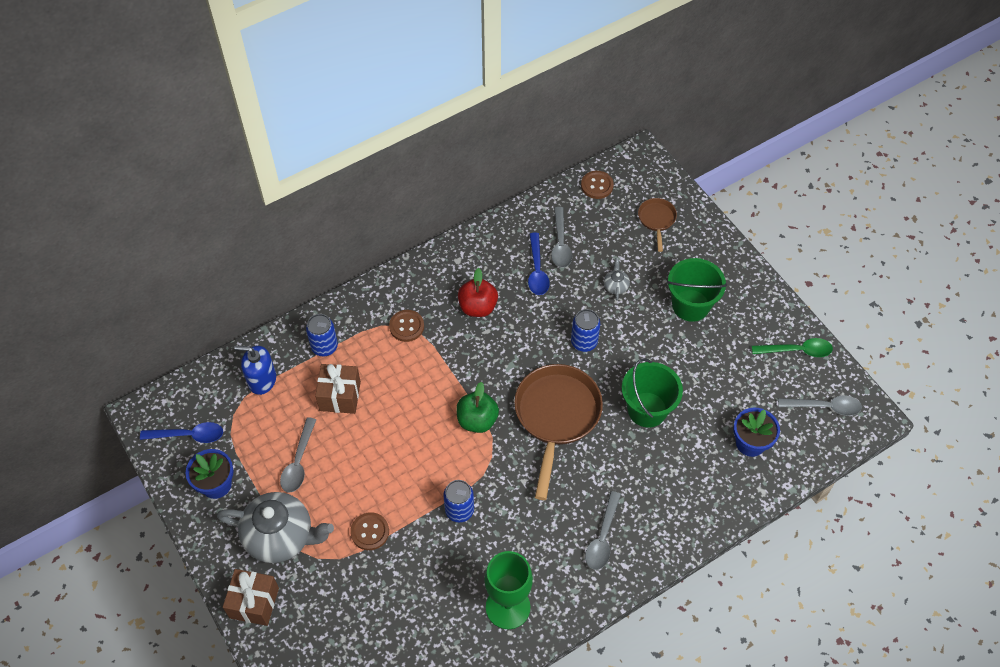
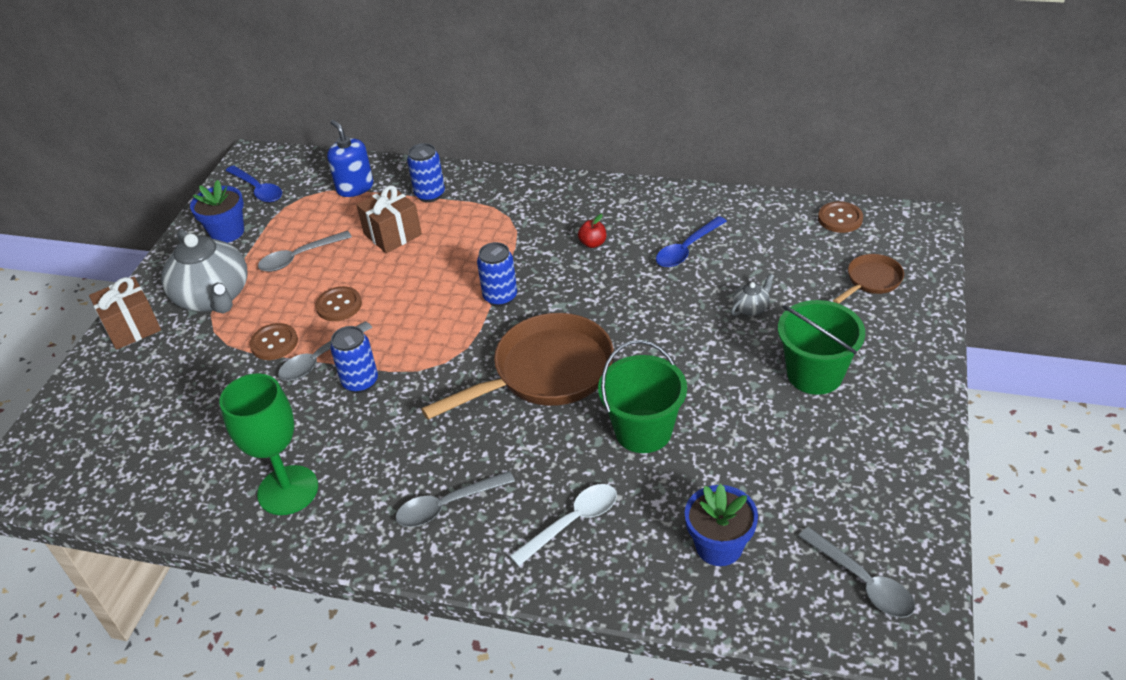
camera: 50 degrees right, 15 degrees down
(406, 326) = (512, 220): brown button -> brown button (339, 305)
(477, 420) = (472, 325): green apple -> none
(478, 307) = (593, 243): red apple -> red apple, size x0.57
(560, 244) = (739, 242): grey spoon -> grey spoon (320, 359)
(584, 342) = (655, 332): blue can -> blue can (500, 297)
(673, 490) = (572, 522): none -> white spoon
(797, 350) = (896, 500): green spoon -> none

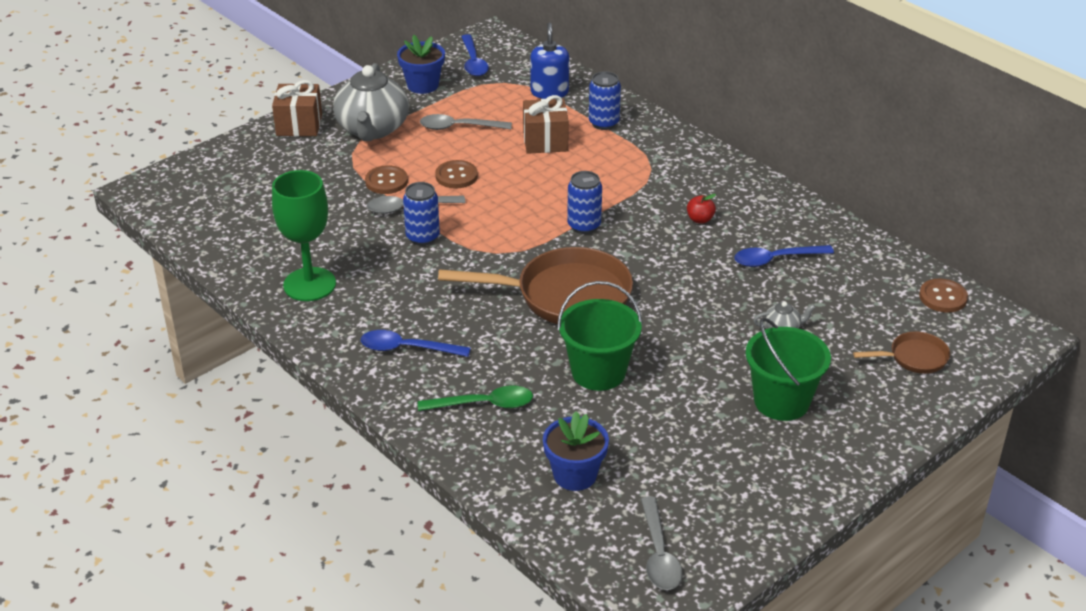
camera: 30 degrees right, 5 degrees down
(447, 505) = (407, 348): grey spoon -> blue spoon
(572, 522) = (484, 404): white spoon -> green spoon

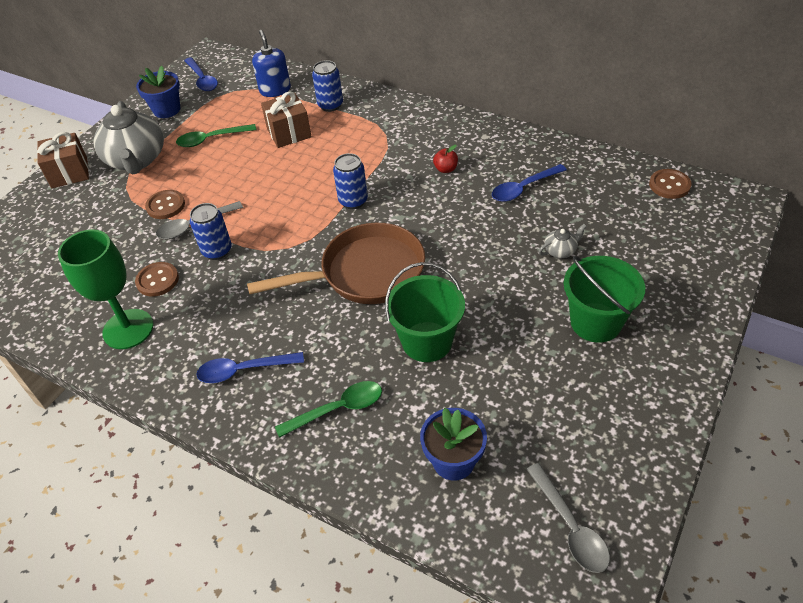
camera: 15 degrees left, 10 degrees up
(456, 176) = (225, 184): brown button -> brown button (157, 280)
(459, 127) = (211, 139): grey spoon -> green spoon
(914, 358) = (678, 247): brown pan -> none

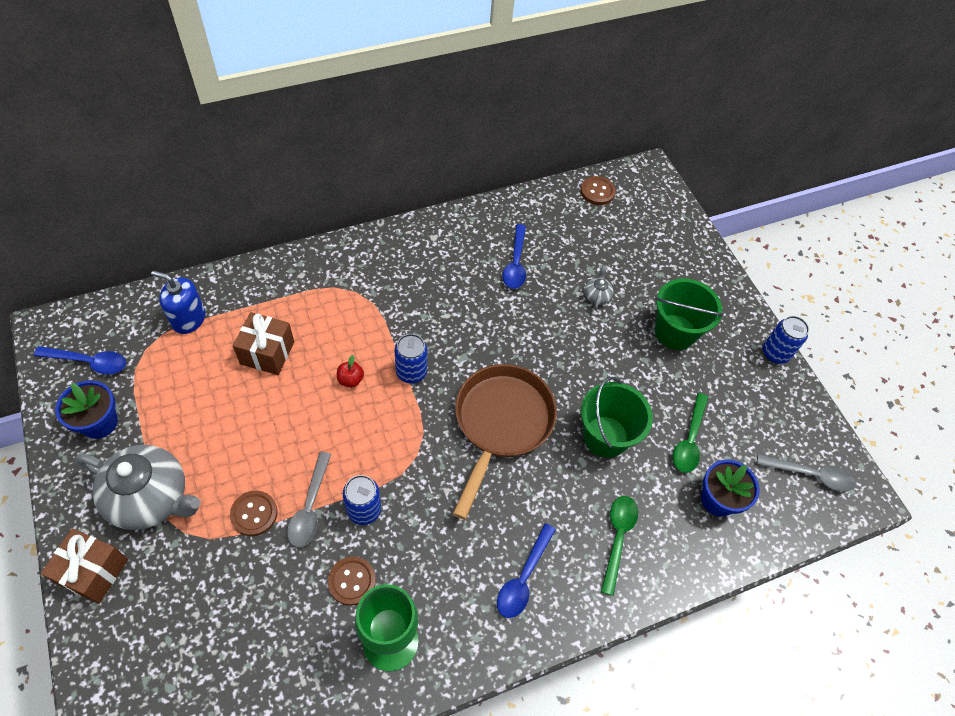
camera: 60 degrees left, 10 degrees up
(211, 139) = (199, 416): green spoon -> green spoon (689, 440)
(330, 105) = (267, 297): blue can -> blue can (775, 353)
(446, 169) = (443, 288): red apple -> red apple (350, 380)

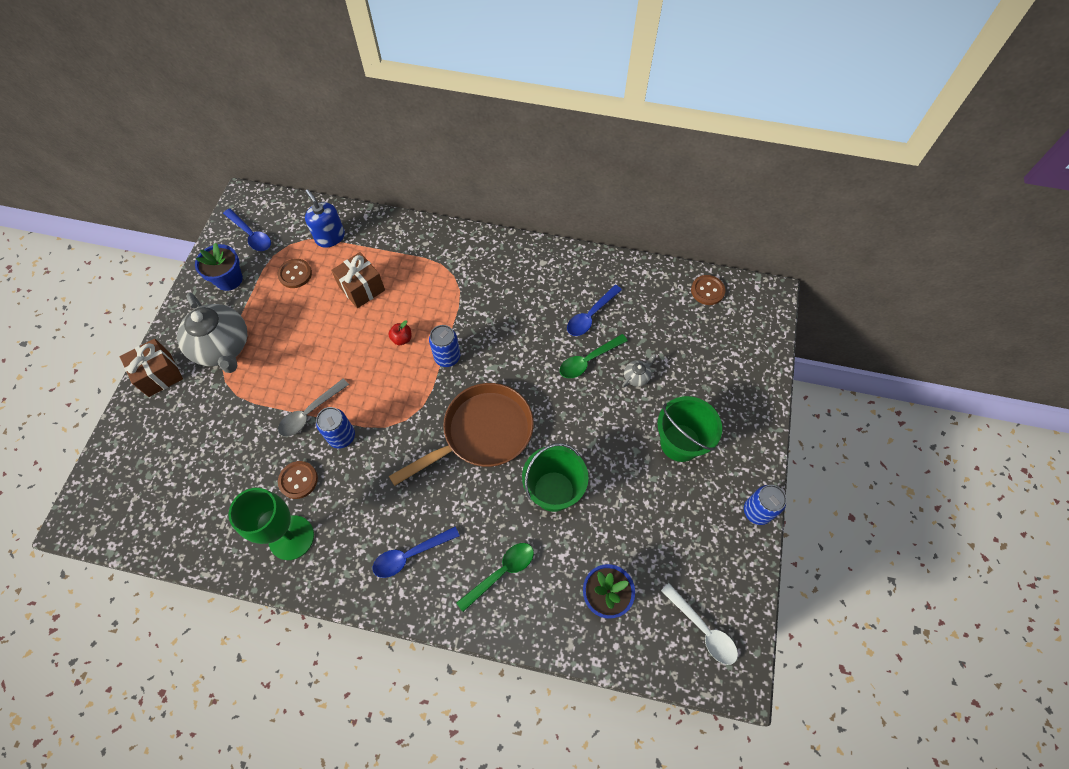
camera: 40 degrees right, 5 degrees up
(254, 514) = (273, 396): brown button -> brown button (295, 274)
(689, 440) = (620, 535): green spoon -> green spoon (588, 360)
(810, 475) = (703, 629): grey spoon -> white spoon

